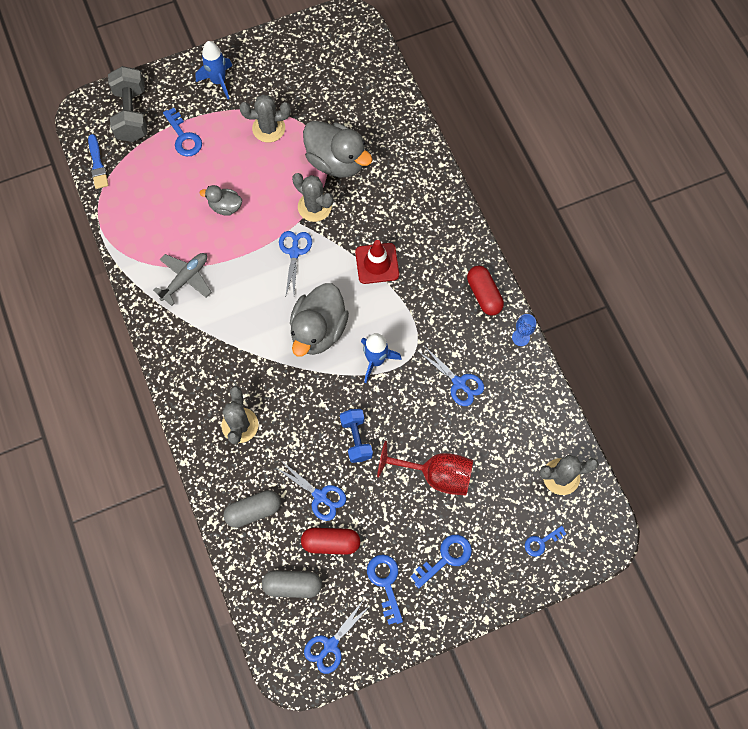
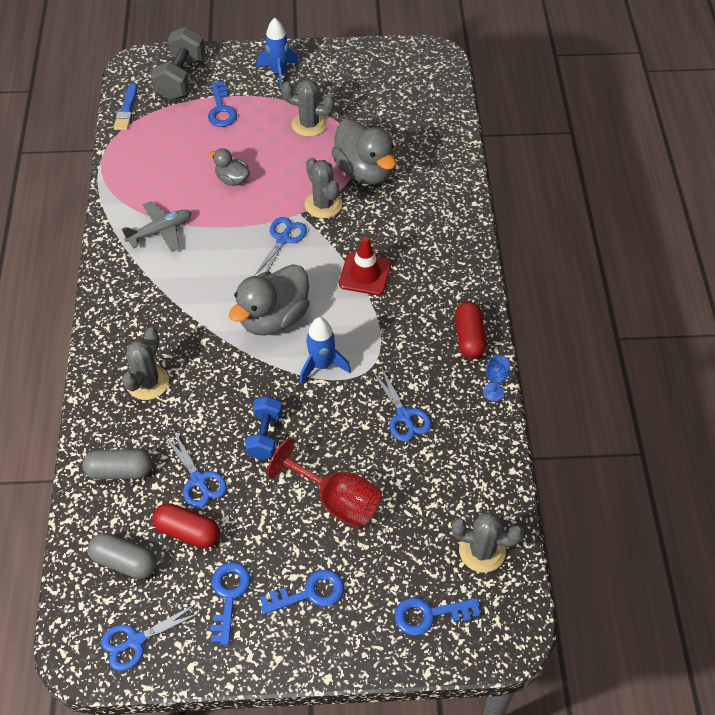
camera: 20 degrees right, 15 degrees down
(541, 542) = (429, 615): blue key -> blue key, size x1.52

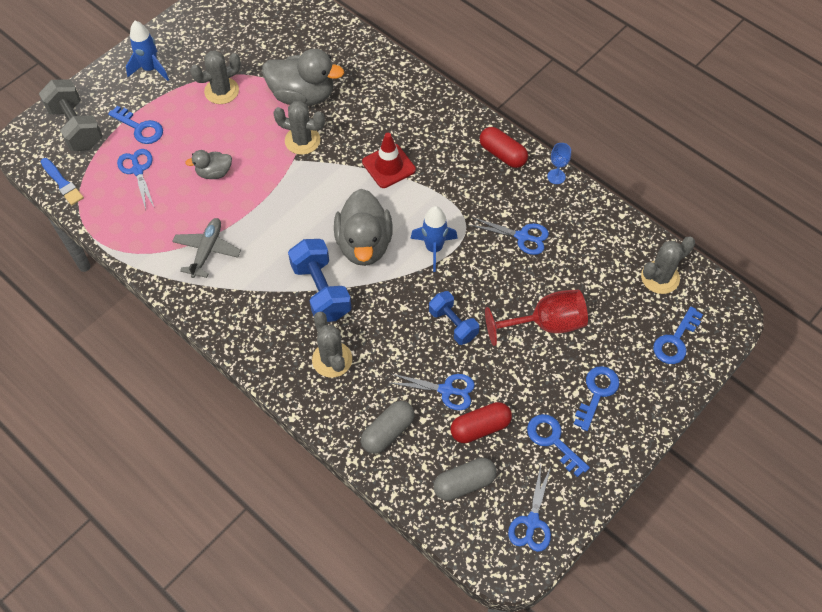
camera: 45 degrees left, 5 degrees up
(201, 326) = (321, 290): none -> blue dumbbell
(283, 239) = (304, 186): blue scissors -> blue scissors (138, 170)

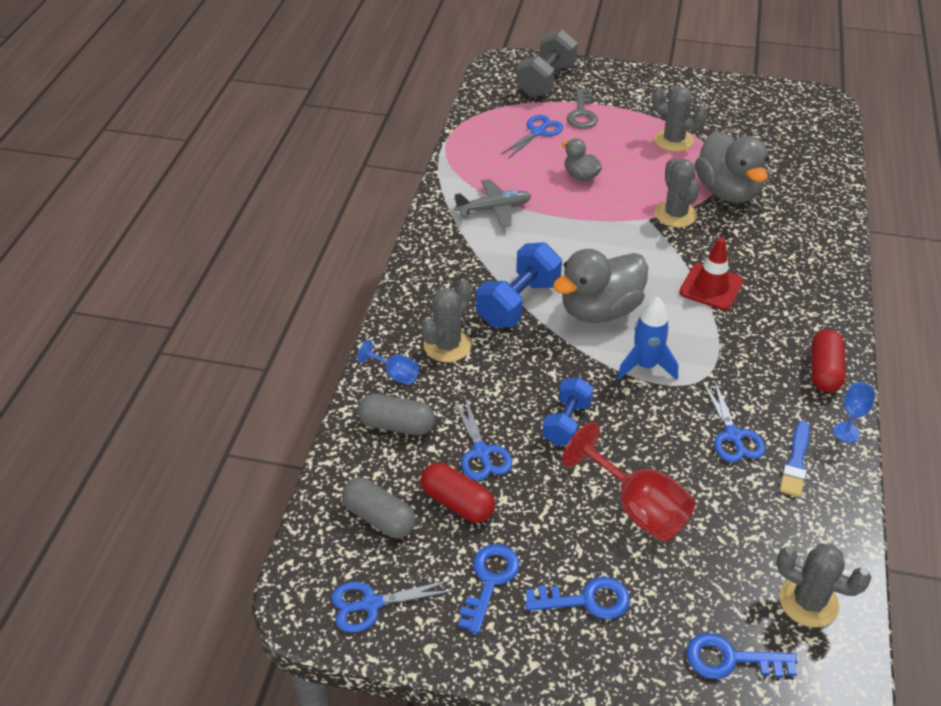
camera: 60 degrees right, 15 degrees down
(62, 183) = (484, 99): blue brush -> blue brush (796, 462)
(140, 128) = (582, 113): blue key -> grey key
(150, 69) = (649, 91): blue rocket -> none
(337, 409) = (395, 374): none -> blue goblet

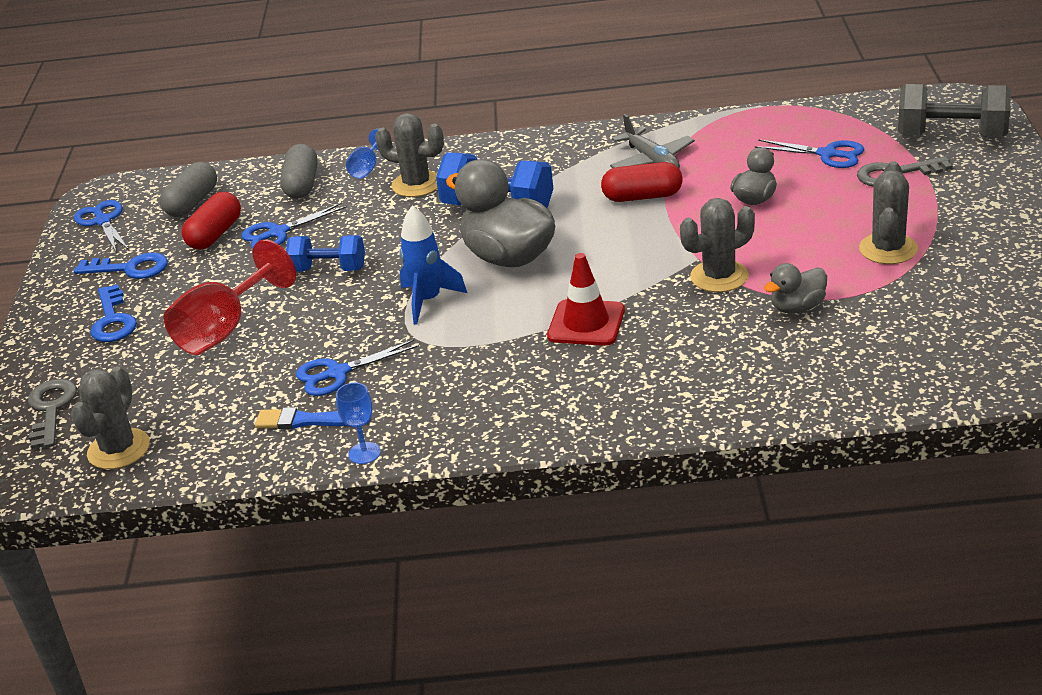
camera: 80 degrees right, 10 degrees down
(727, 191) = (797, 307): grey duck -> grey duck, size x0.52
(730, 659) = (51, 409): blue key -> grey key
(824, 371) = (465, 426): red capsule -> red capsule (642, 196)

